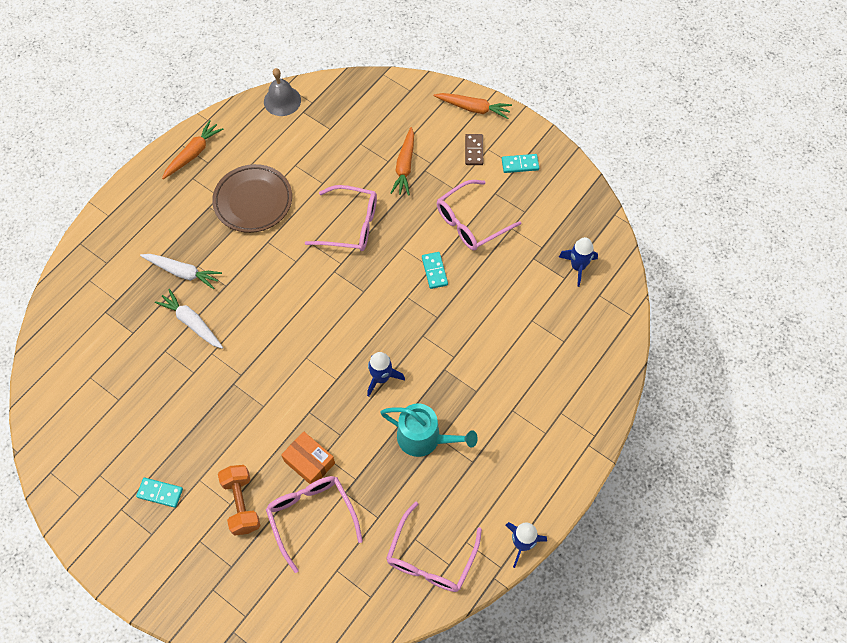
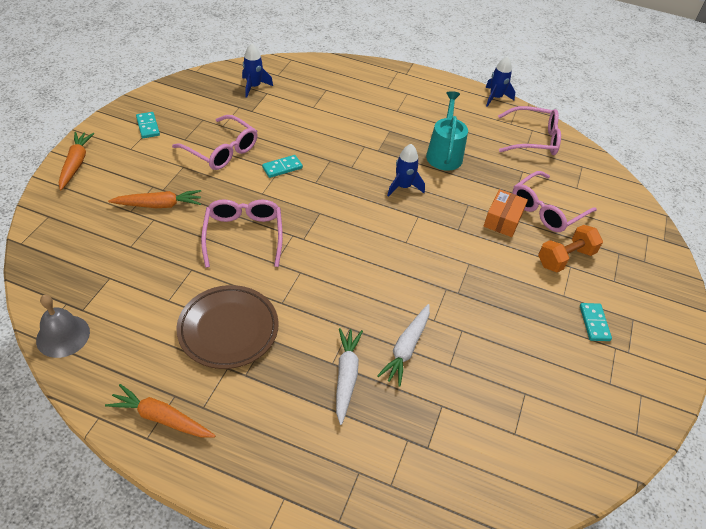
camera: 110 degrees left, 15 degrees down
(474, 150) = (133, 158): brown domino -> none

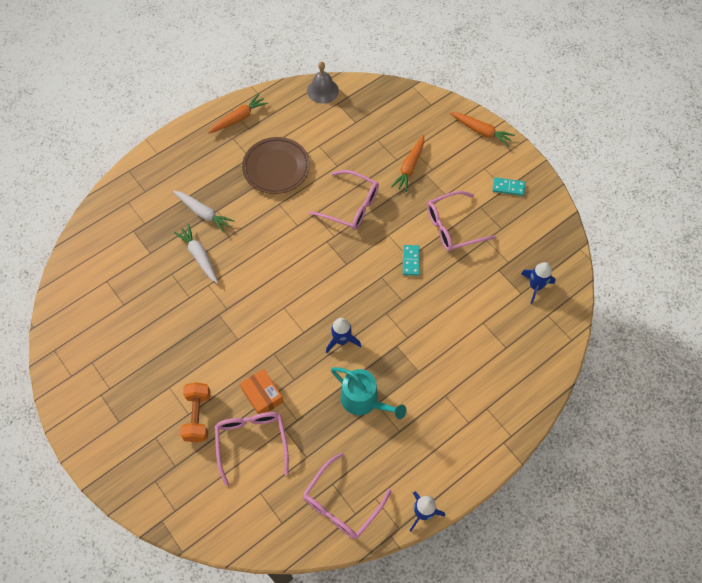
camera: 125 degrees right, 15 degrees up
(594, 323) = (135, 390): turquoise domino -> none

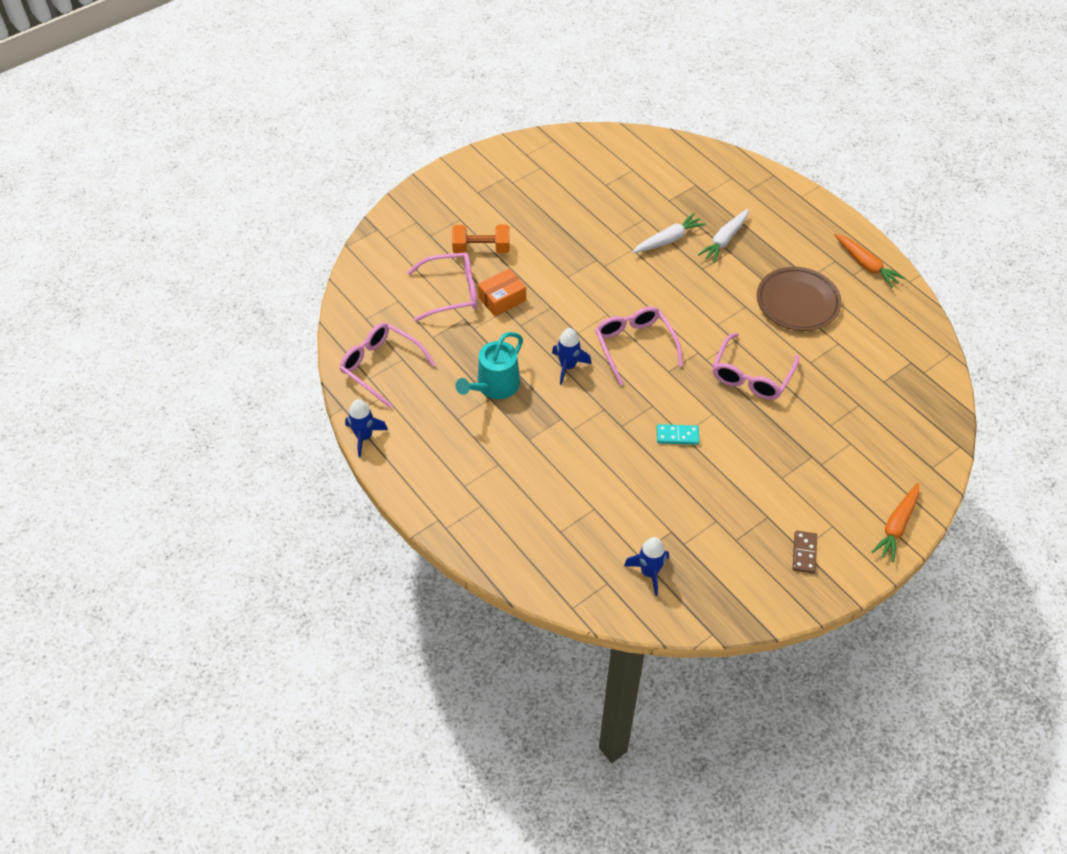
camera: 90 degrees right, 10 degrees down
(322, 90) = (929, 346): grey bell -> none
(409, 167) = (820, 439): orange carrot -> none
(452, 227) = (731, 482): pink glasses -> pink glasses (634, 345)
(508, 187) = (804, 553): turquoise domino -> brown domino

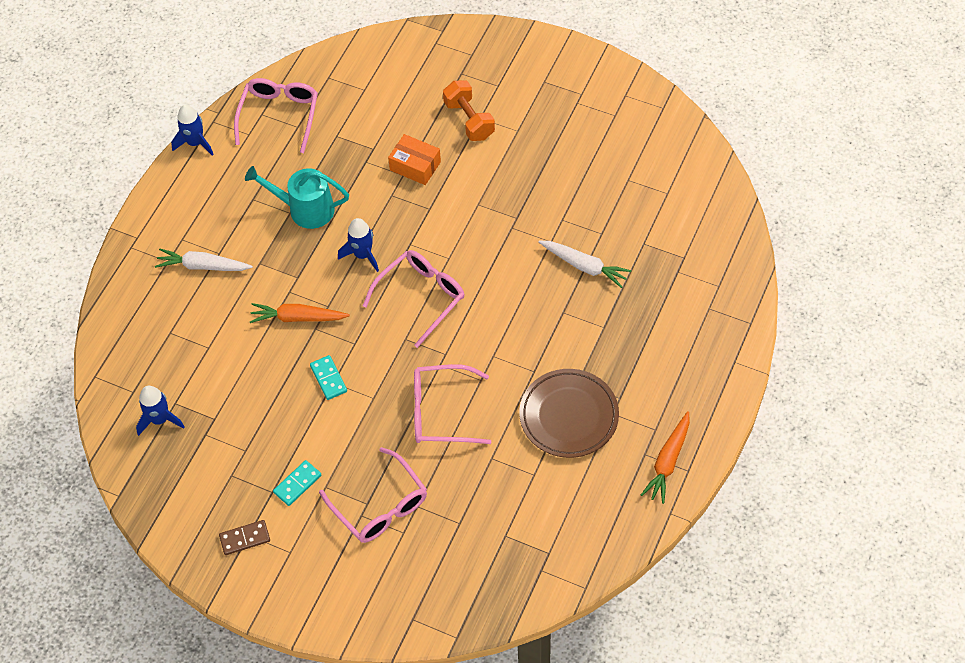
camera: 65 degrees right, 5 degrees up
(452, 292) = (400, 124): pink glasses -> pink glasses (381, 506)
(724, 240) = (617, 316): white carrot -> white carrot (203, 266)
(769, 496) = (297, 484): none -> turquoise domino
(896, 526) = (319, 609): orange carrot -> orange carrot (298, 318)

